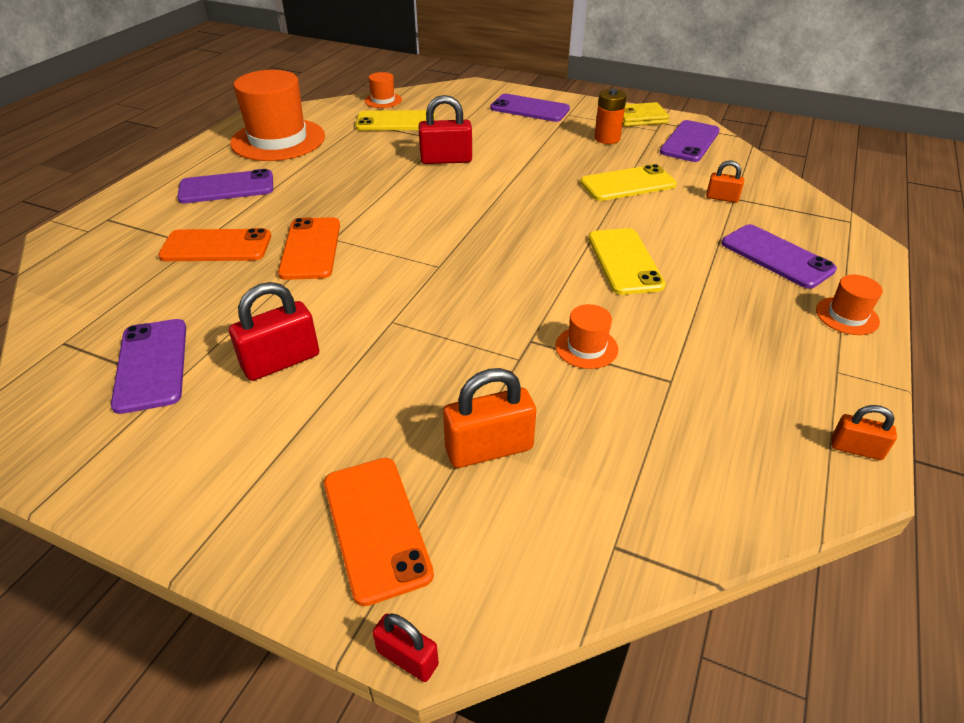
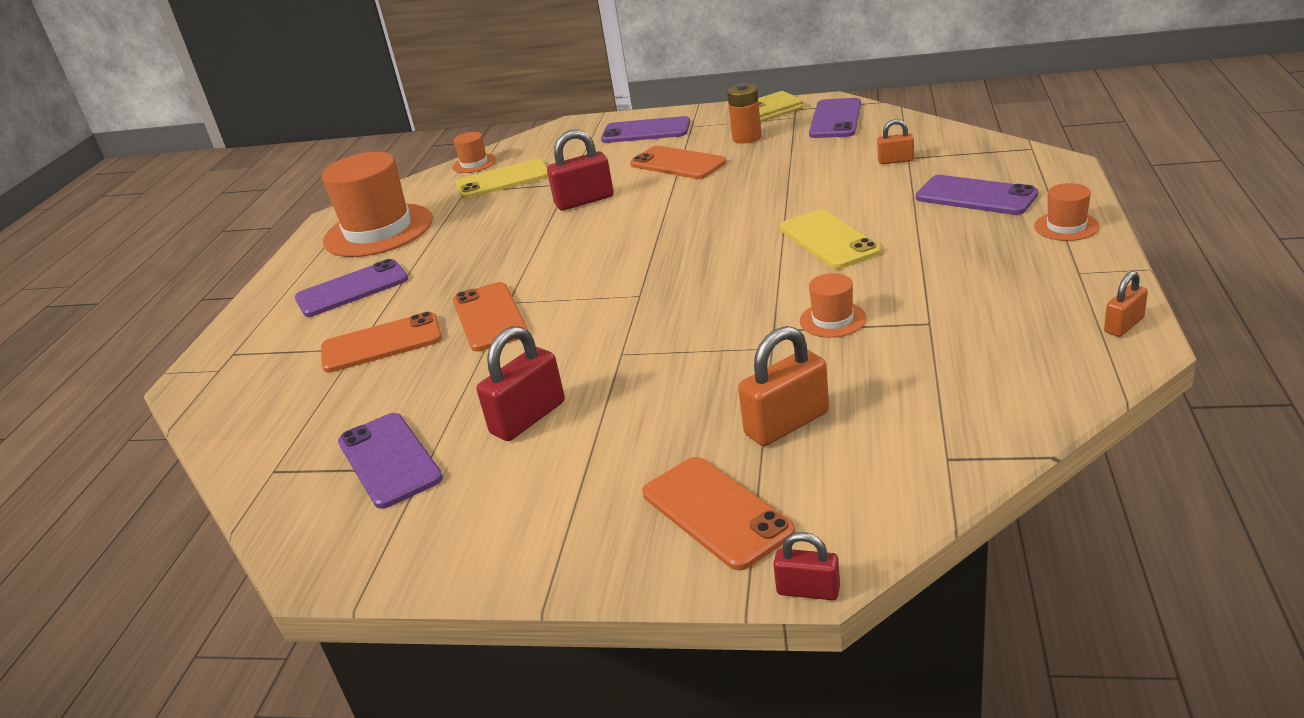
camera: 10 degrees left, 10 degrees down
(538, 147) = (678, 163): none -> orange phone
(628, 184) = (793, 173): yellow phone -> none
(856, 449) = (1124, 325): orange padlock -> orange padlock turned 45 degrees counterclockwise

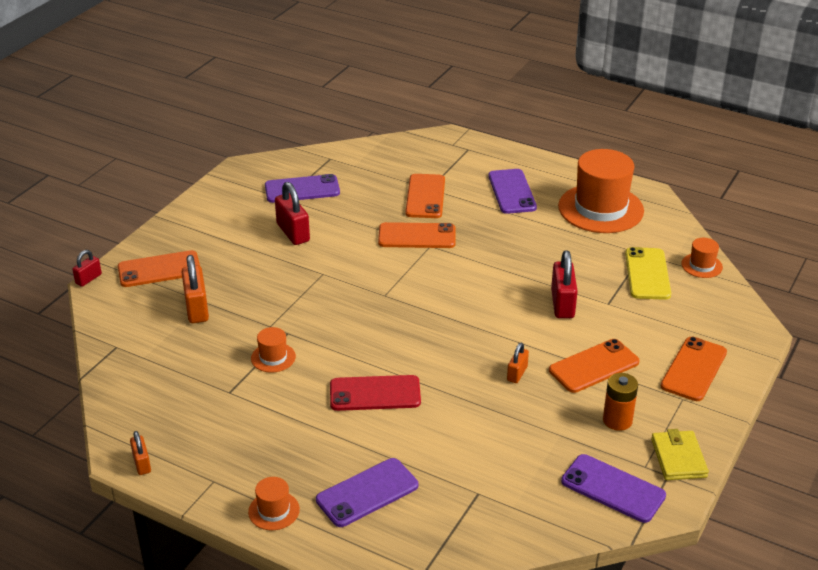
camera: 105 degrees right, 5 degrees up
(646, 131) = (694, 369): purple phone -> orange phone
(828, 240) = (375, 393): yellow phone -> red phone
(895, 161) = (478, 483): orange padlock -> orange padlock (517, 373)

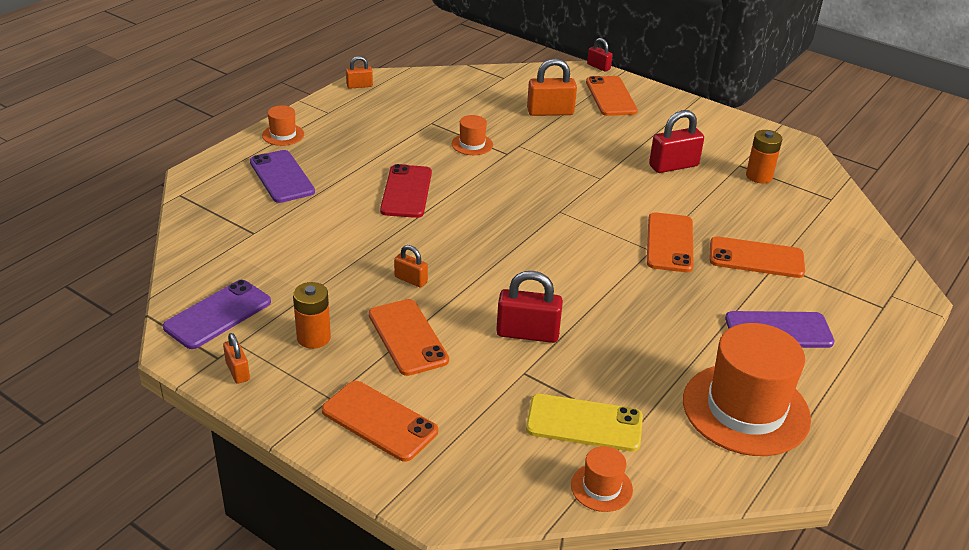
camera: 95 degrees right, 0 degrees up
(302, 189) = (759, 176): purple phone -> orange battery
(678, 458) = (238, 371): yellow wallet -> orange padlock

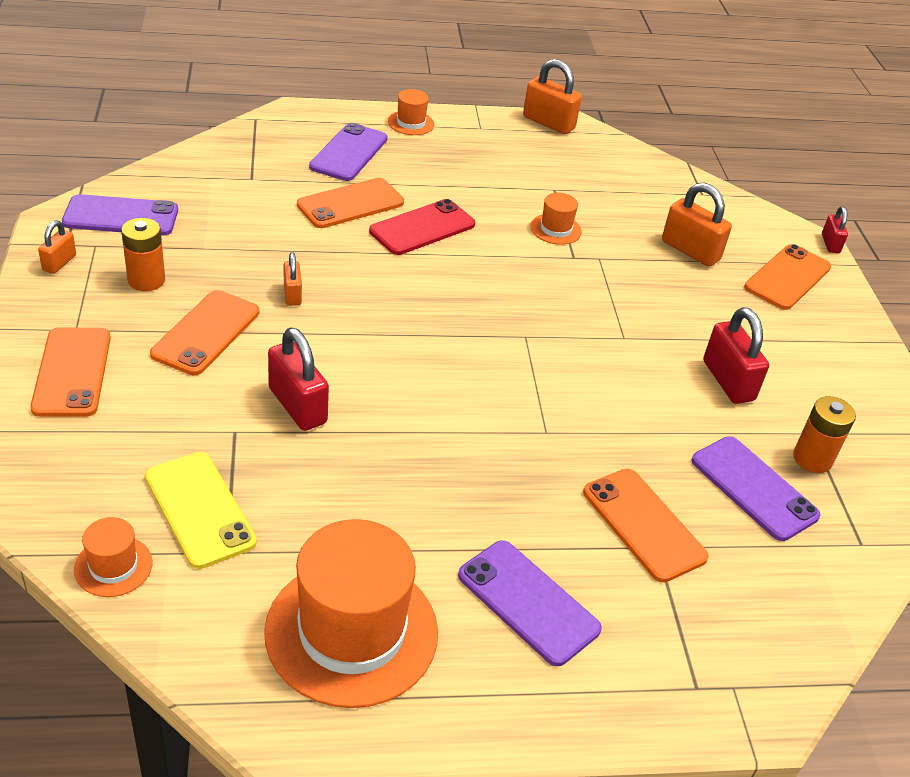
camera: 45 degrees right, 5 degrees up
(359, 86) = (548, 123): orange padlock -> orange padlock, size x1.75
(669, 243) = (578, 440): orange phone -> orange phone (350, 204)
(673, 166) = (728, 381): red padlock -> red padlock turned 45 degrees clockwise
(762, 207) = (753, 488): none -> purple phone

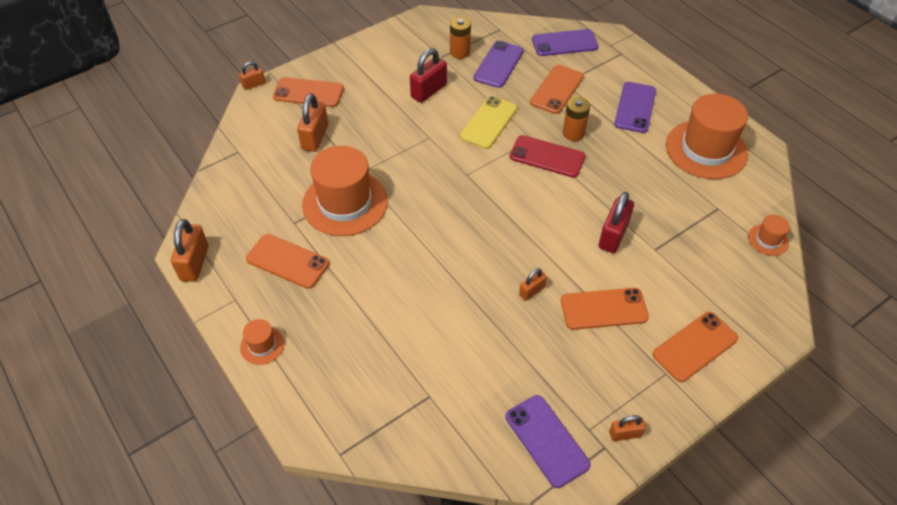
camera: 115 degrees left, 10 degrees up
(146, 280) = (592, 372): orange battery -> orange battery (573, 133)
(199, 509) = (710, 231): yellow phone -> yellow phone (489, 122)
(349, 153) = (341, 358): purple phone -> purple phone (564, 43)
(350, 204) = (409, 318): orange phone -> orange phone (287, 261)
(422, 228) = (403, 266): red phone -> red phone (547, 156)
(555, 229) = (345, 203): orange hat -> orange hat, size x2.23
(830, 244) = (254, 84): red padlock -> orange padlock

